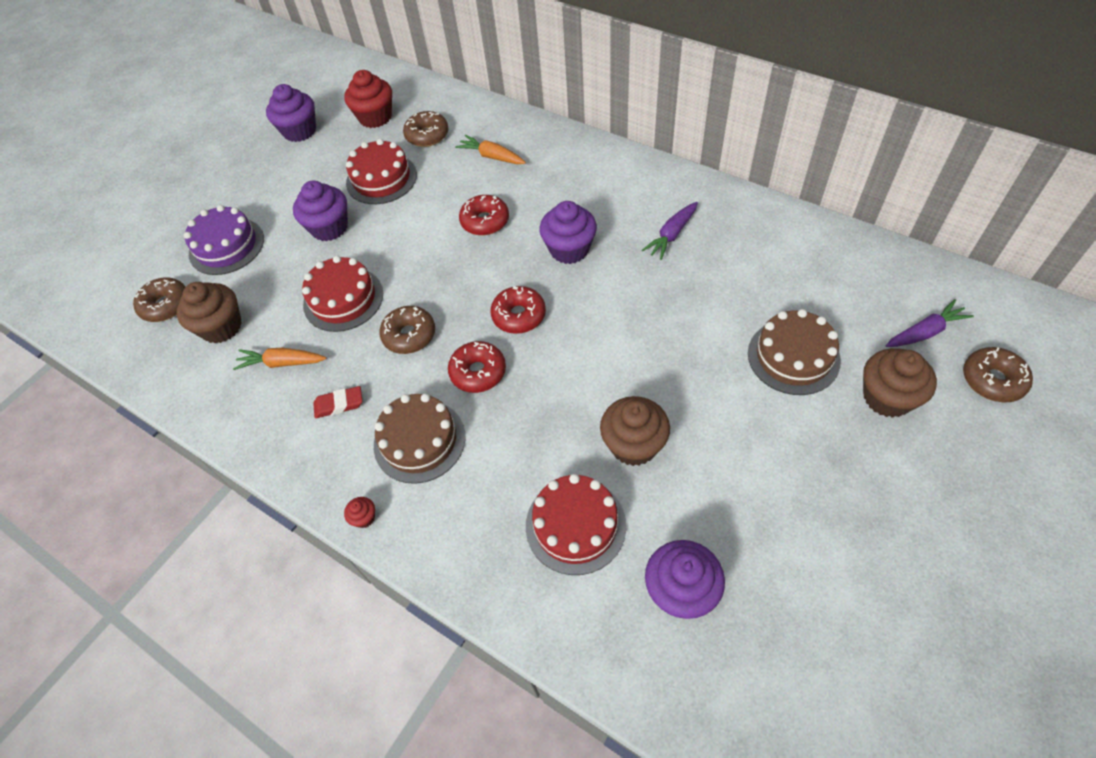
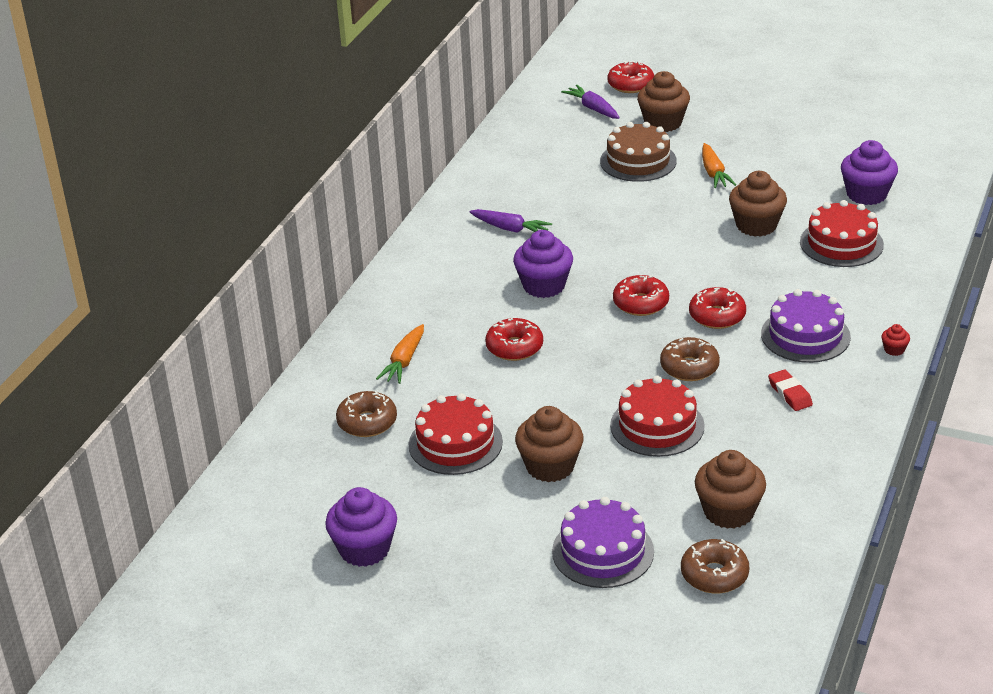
camera: 105 degrees left, 20 degrees down
(282, 363) = (758, 448): orange carrot -> orange carrot (713, 173)
(329, 227) = (550, 466): purple cupcake -> brown cupcake
(375, 117) = (330, 479): red cupcake -> none
(419, 441) = (805, 335): brown cake -> purple cake
(992, 380) = (630, 85): brown donut -> red donut

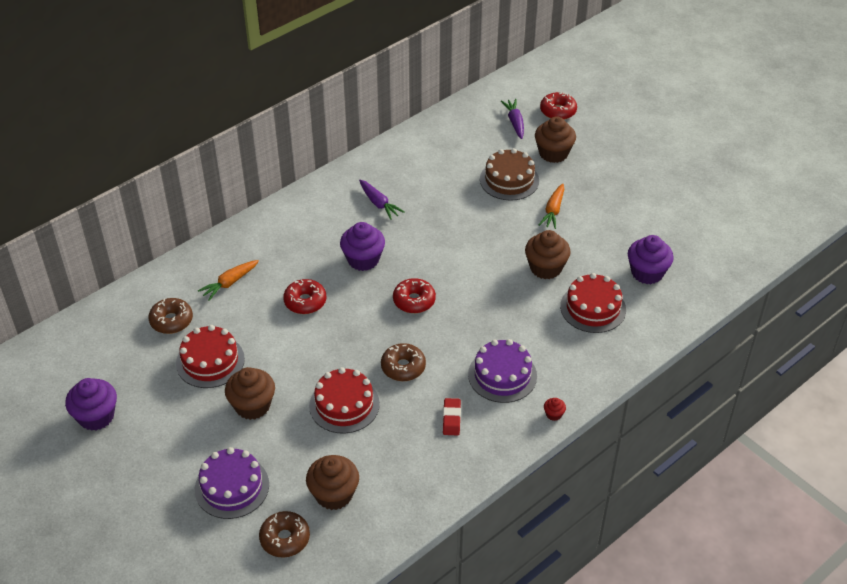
camera: 25 degrees right, 10 degrees up
(717, 316) = (456, 333): red donut -> none

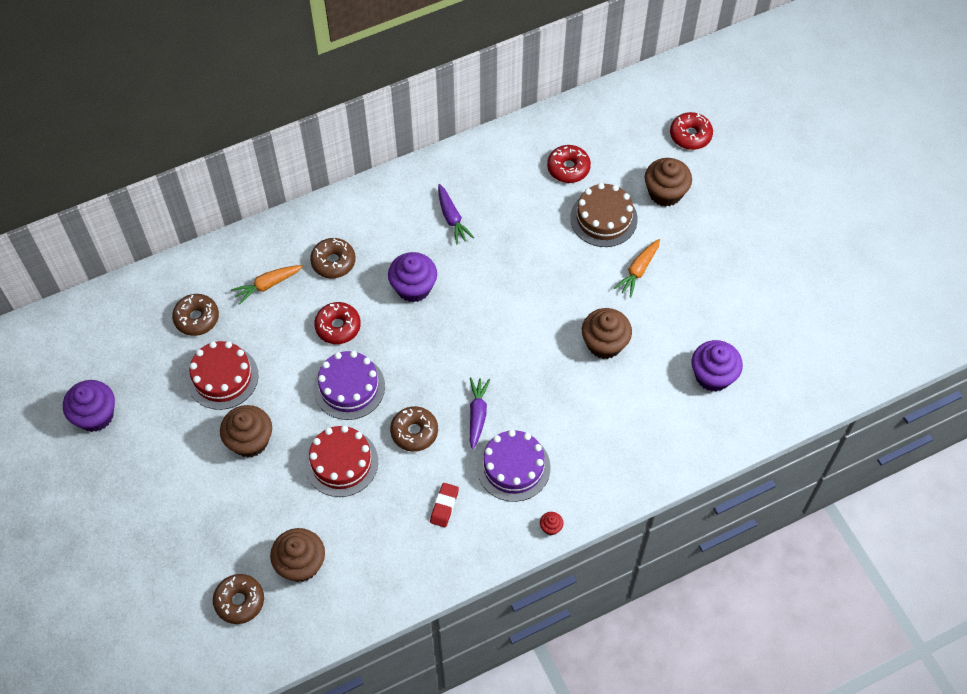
camera: 15 degrees right, 15 degrees up
(232, 487) = (204, 530): purple cake -> purple cake (349, 387)
(284, 254) = (333, 262): none -> brown donut
(414, 301) = (451, 352): red donut -> red donut (568, 168)
(515, 122) = (636, 140): purple carrot -> purple carrot (477, 414)
(593, 308) = (637, 407): red cake -> none

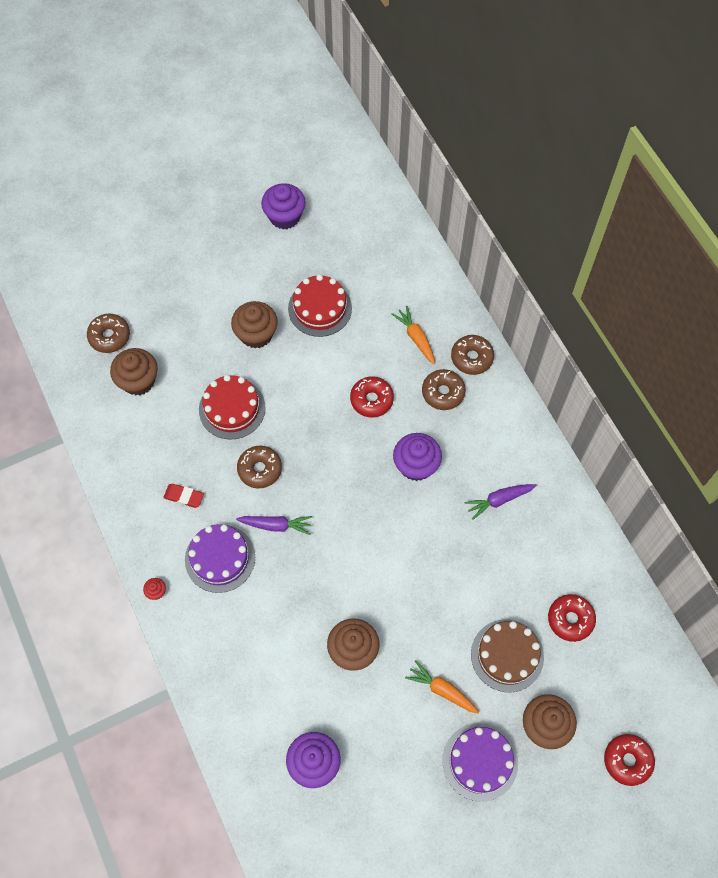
camera: 90 degrees right, 5 degrees up
(197, 318) = (380, 283): brown donut -> brown donut (472, 358)
(349, 387) = (308, 412): purple cake -> purple cake (480, 761)

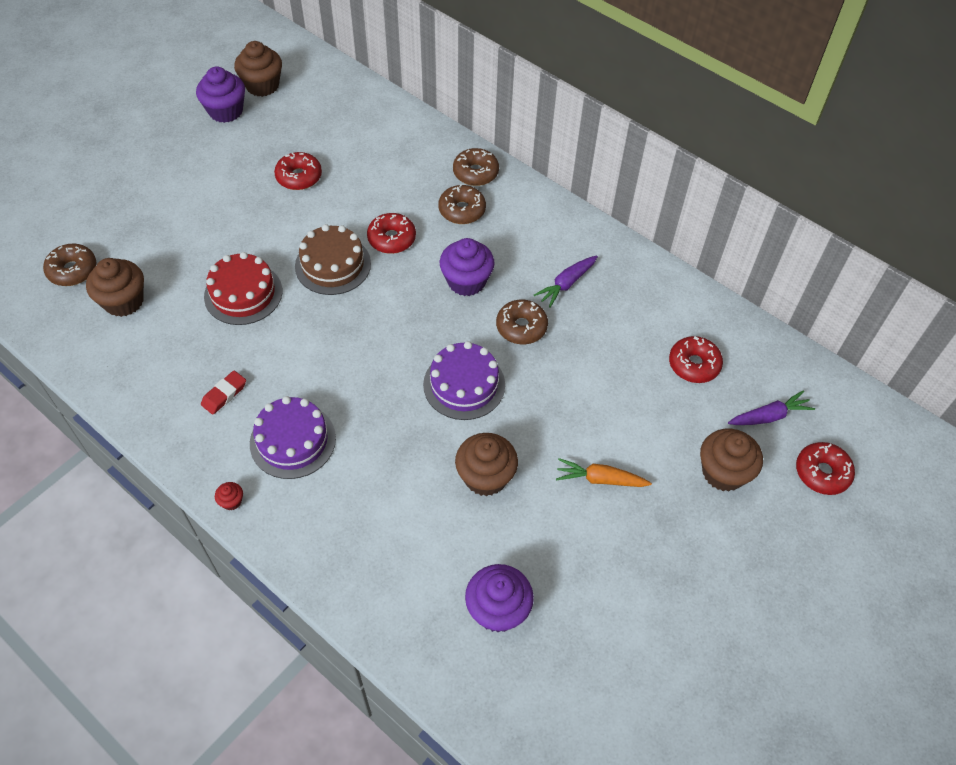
camera: 25 degrees left, 10 degrees down
(184, 496) = (224, 394): red eraser -> red eraser turned 45 degrees counterclockwise
(256, 334) = (240, 219): brown cupcake -> brown cupcake (262, 85)
(260, 469) = (300, 340): brown donut -> brown donut (521, 327)
(276, 525) = (343, 386): purple carrot -> purple carrot (769, 416)
(320, 308) = (299, 177): red cake -> red donut
(416, 338) = (411, 173): orange carrot -> none
(480, 761) = (676, 534): purple cake -> purple cake (464, 384)
(507, 655) = (649, 421): brown cake -> brown cake (333, 265)

